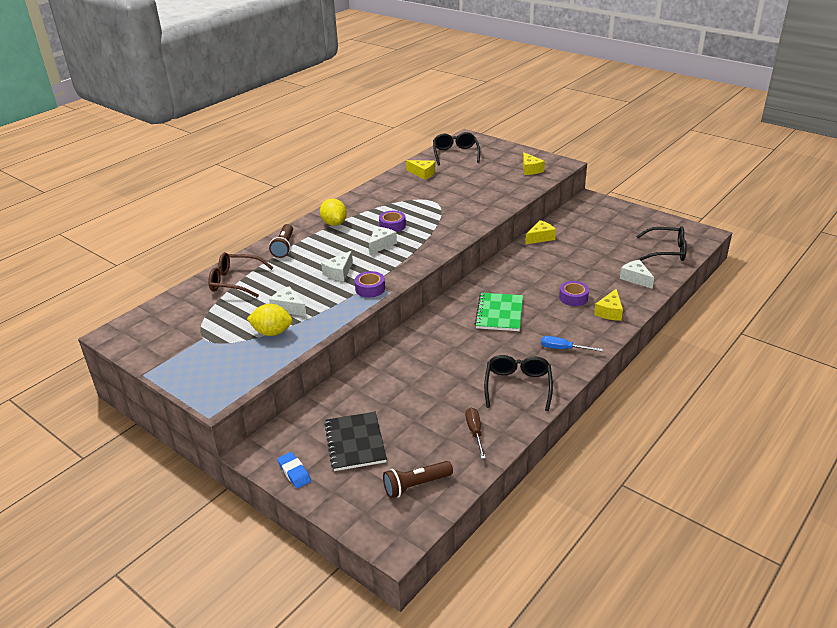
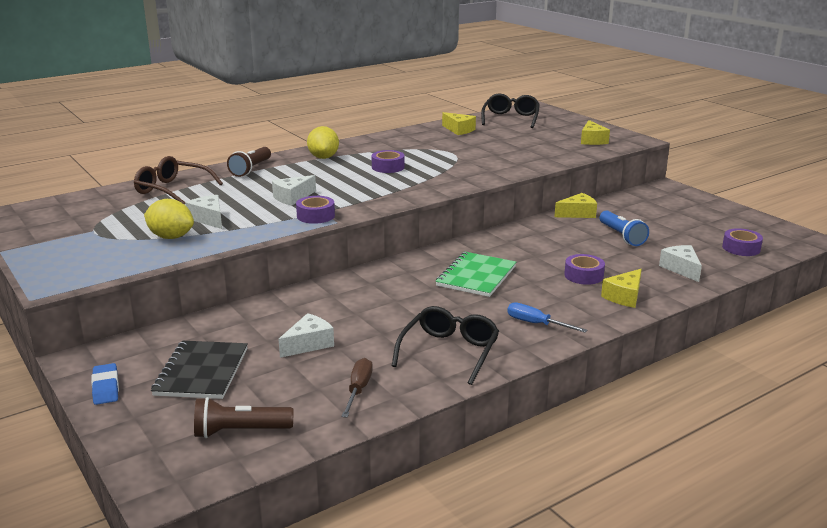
camera: 15 degrees right, 10 degrees down
(381, 244) = (361, 181): white cheese -> white cheese (309, 344)
(581, 255) = (621, 236): none -> blue flashlight
(666, 251) = (741, 248): black glasses -> purple tape

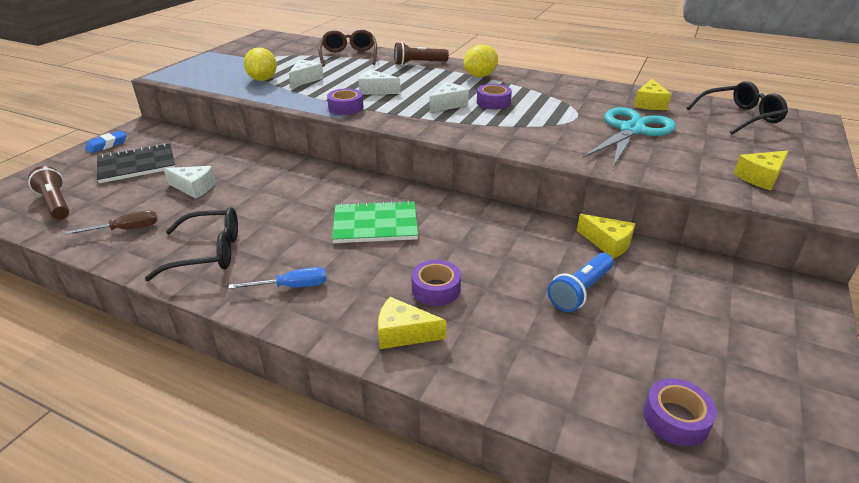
camera: 60 degrees right, 10 degrees up
(494, 146) = (632, 130): none -> turquoise scissors
(536, 324) = (292, 286): blue screwdriver -> blue screwdriver turned 75 degrees clockwise
(681, 269) = (531, 366): white cheese -> white cheese (448, 104)

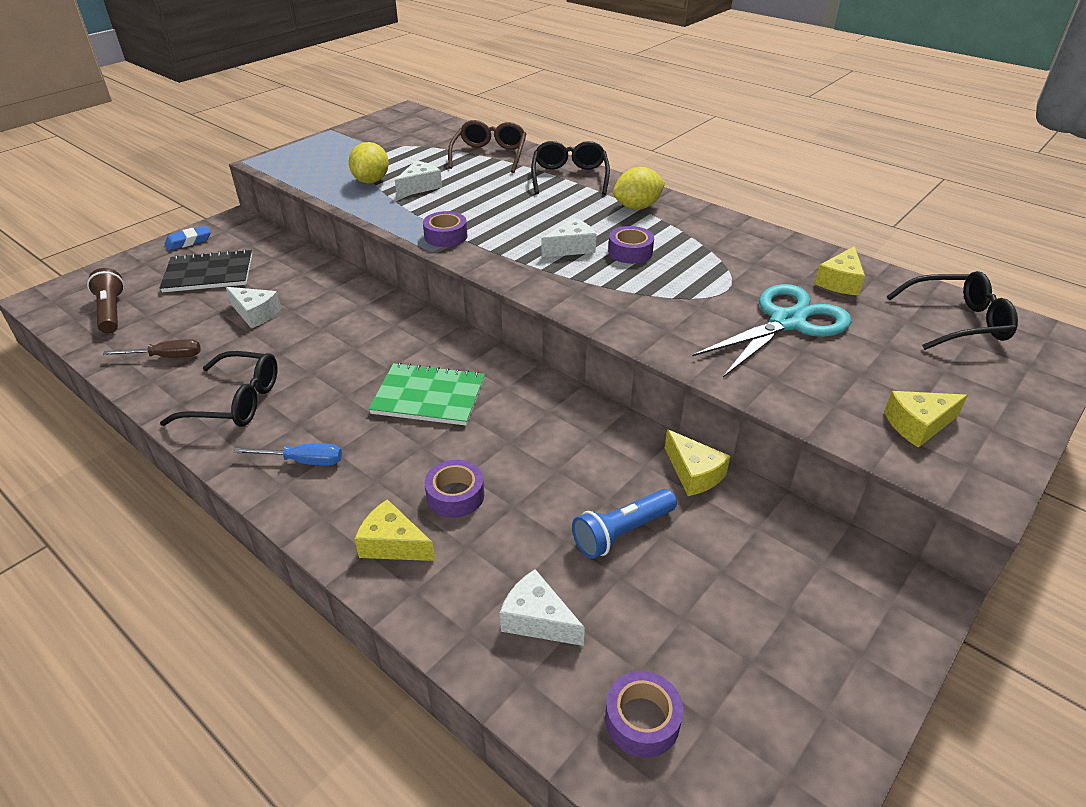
camera: 15 degrees right, 5 degrees up
(376, 90) = (494, 214): white cheese -> white cheese (537, 619)
(418, 63) = (569, 177): brown flashlight -> black glasses

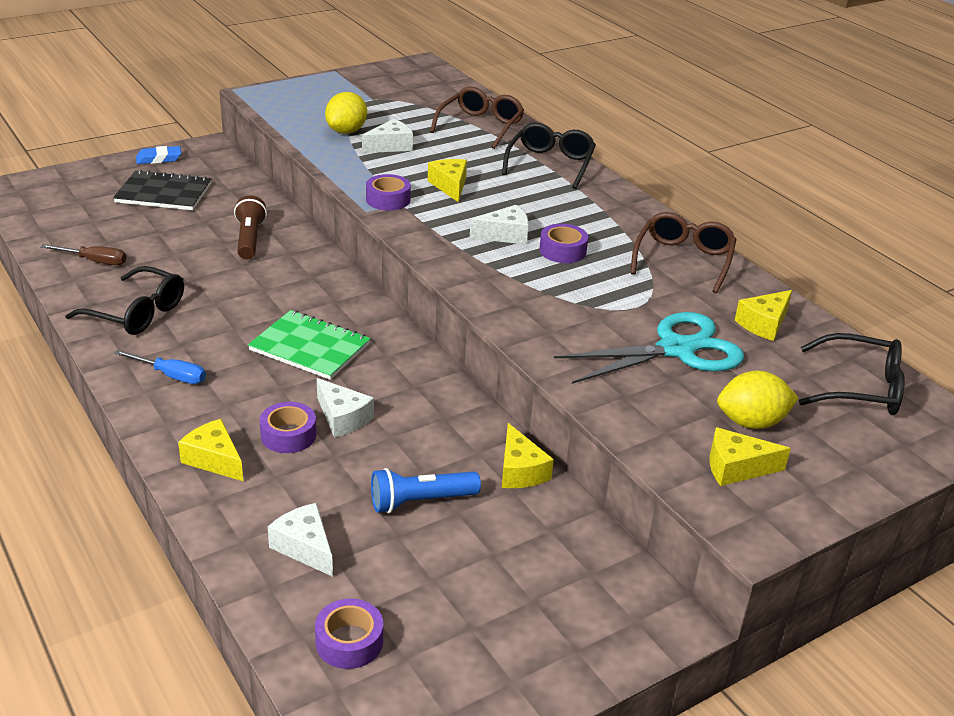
camera: 15 degrees right, 5 degrees down
(111, 312) = (64, 211): brown flashlight -> brown flashlight (249, 239)
(255, 314) = (189, 239): white cheese -> white cheese (342, 418)
(495, 213) = (450, 186): none -> yellow cheese
(637, 207) = (601, 208): yellow lemon -> yellow lemon (751, 422)
(735, 239) = (683, 260): none -> brown glasses

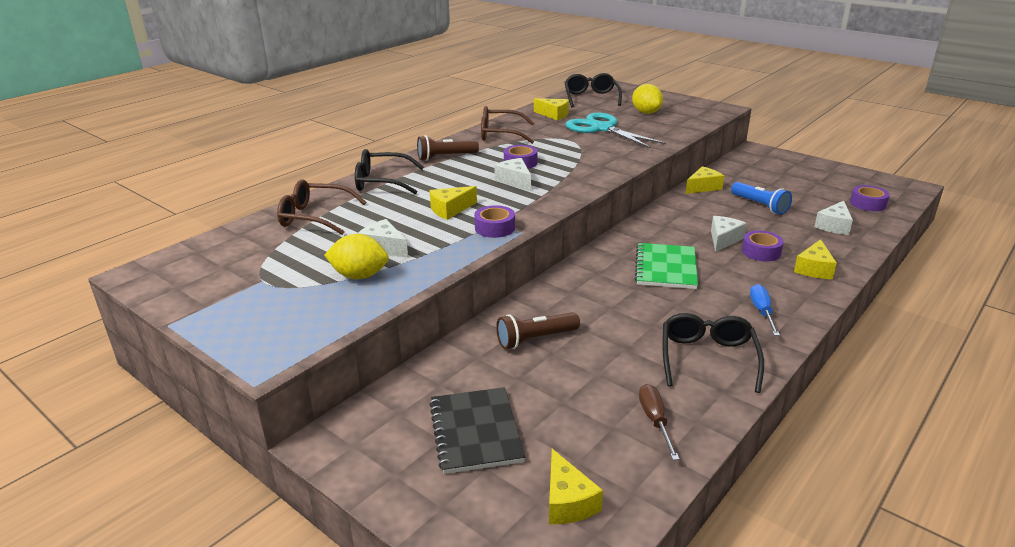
camera: 105 degrees left, 5 degrees down
(159, 159) = (381, 475): blue eraser -> none
(609, 208) = (445, 157): none -> brown flashlight
(736, 468) = (684, 113): yellow cheese -> yellow cheese (567, 501)

